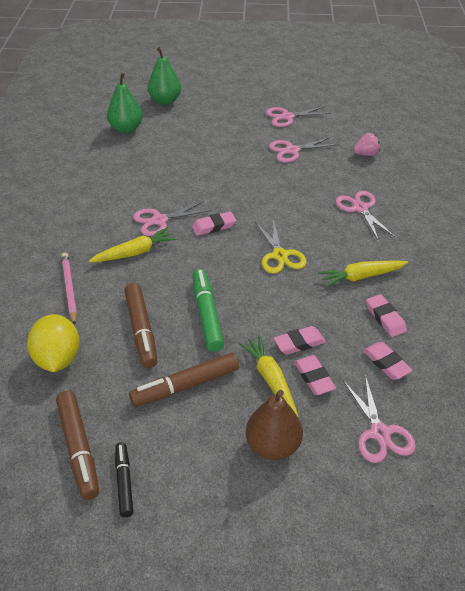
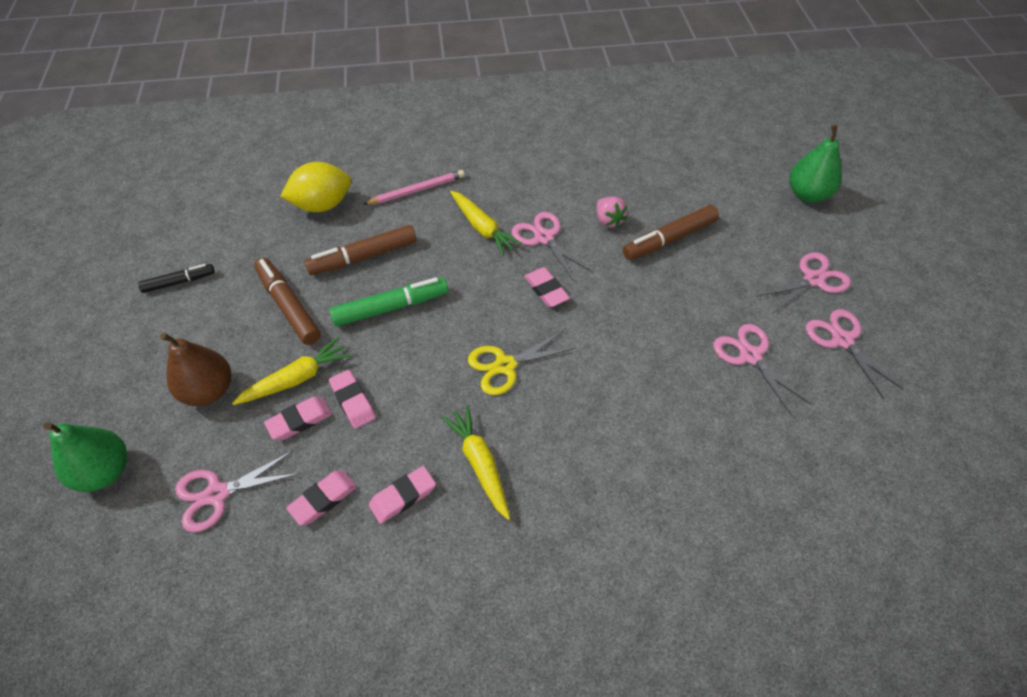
camera: 80 degrees right, 10 degrees up
(79, 449) = (217, 244): brown marker -> brown marker (669, 239)
(126, 129) = (720, 171): green pear -> green pear (105, 471)
(360, 208) = (634, 456): pink scissors -> pink scissors (813, 279)
(366, 154) = (785, 459): pink strawberry -> pink strawberry (608, 220)

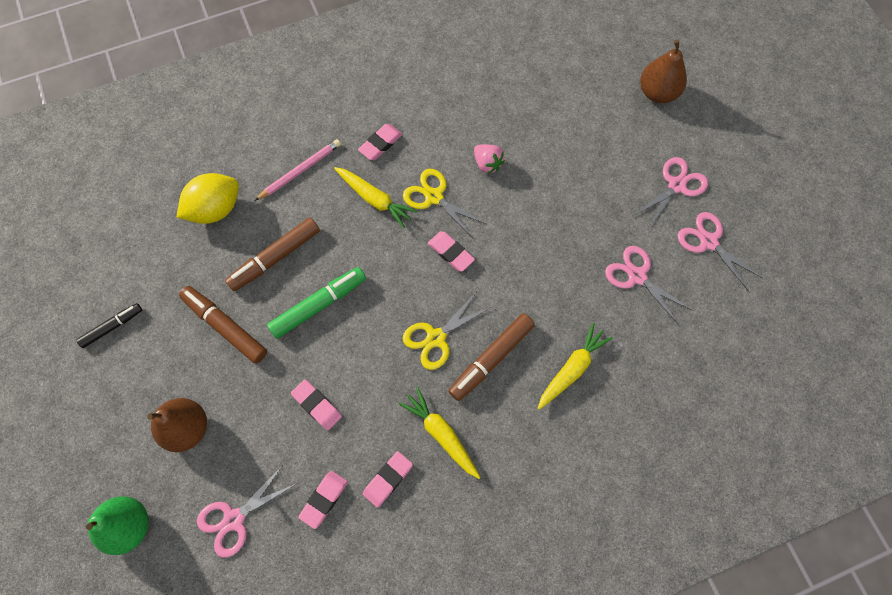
camera: 15 degrees left, 15 degrees up
(296, 379) = (260, 397): yellow carrot -> yellow carrot (572, 369)
(300, 420) = (278, 435): pink eraser -> pink eraser (380, 144)
(544, 238) = (434, 197): pink scissors -> yellow scissors
(669, 239) = (546, 172): brown marker -> brown marker (491, 359)
(807, 194) = (657, 92): green pear -> brown pear

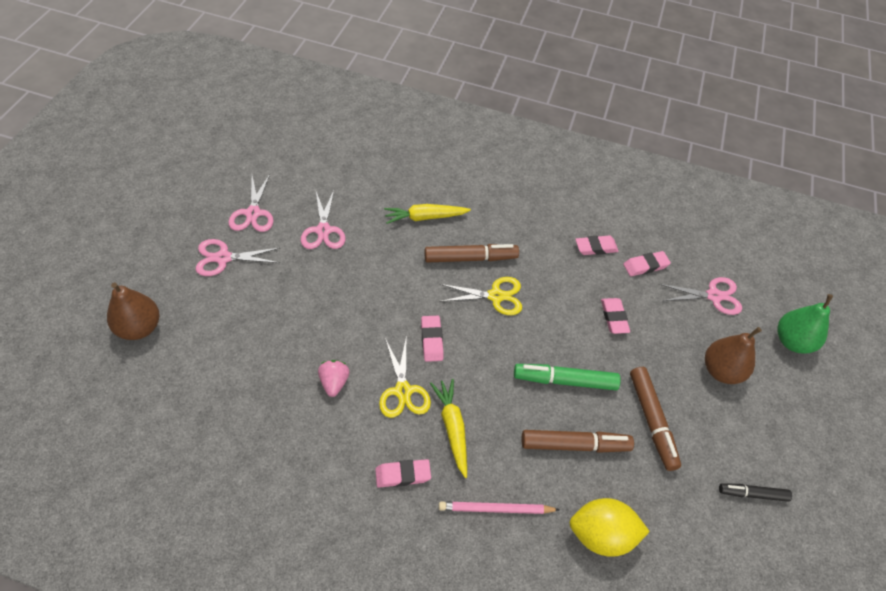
camera: 145 degrees left, 15 degrees down
(441, 434) = (541, 245): yellow carrot -> none

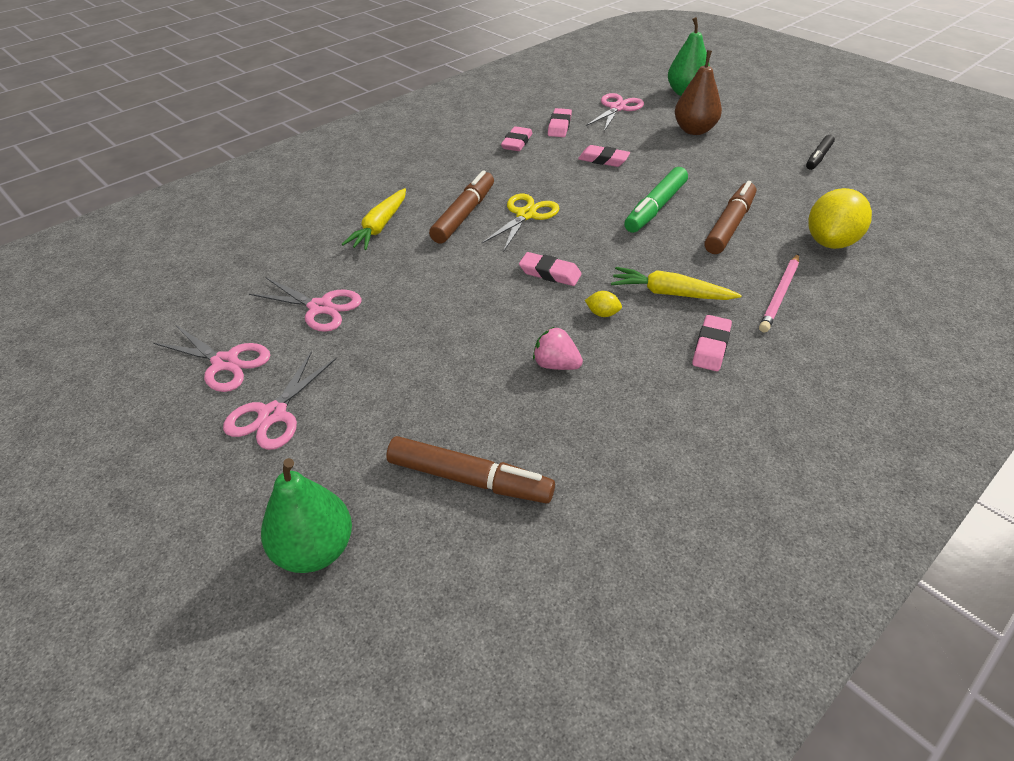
camera: 55 degrees left, 10 degrees down
(139, 328) = (314, 550): brown pear -> green pear
(403, 391) = (602, 314): yellow scissors -> yellow lemon
(652, 421) = (725, 178): brown marker -> brown marker (470, 479)

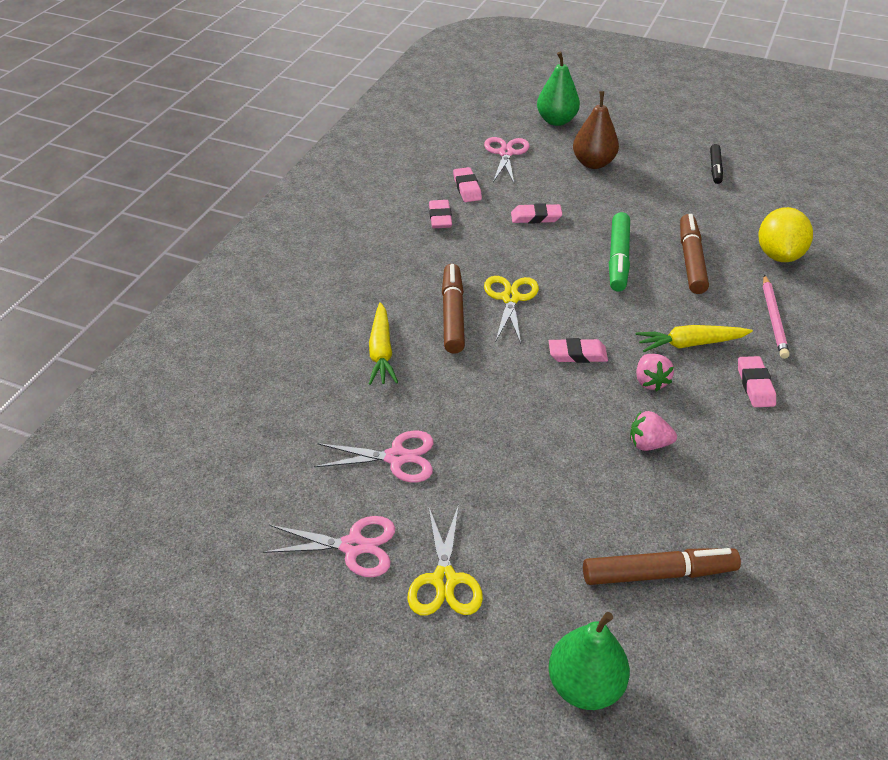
camera: 25 degrees left, 0 degrees up
(273, 414) = (444, 580): pink scissors -> yellow scissors
(602, 314) = (650, 381): yellow lemon -> pink strawberry

